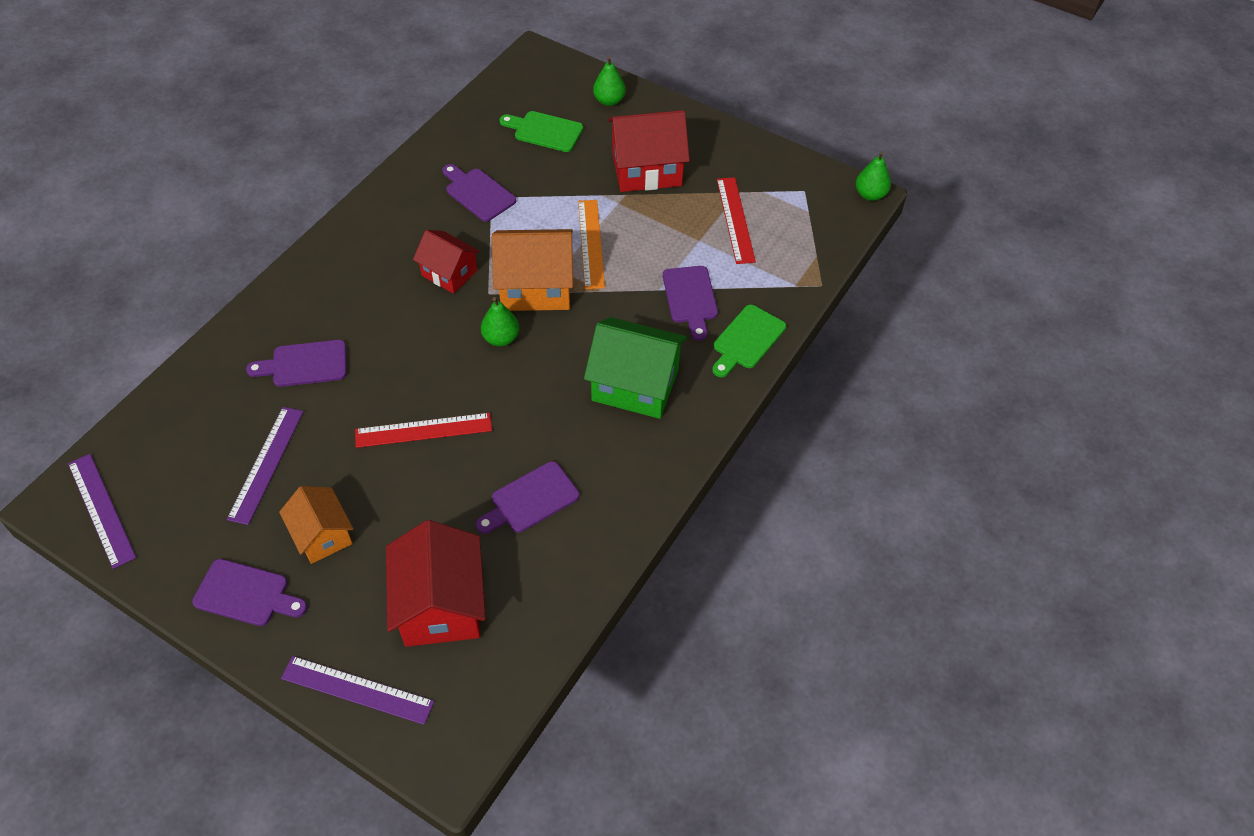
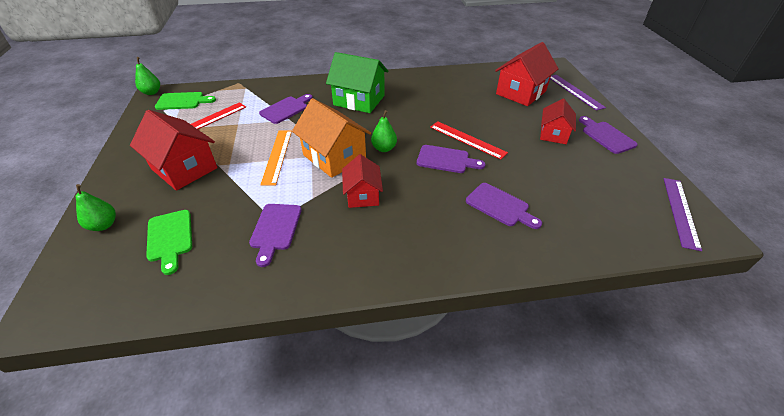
camera: 130 degrees left, 10 degrees down
(266, 464) = (562, 174): purple ruler -> none
(322, 535) = (553, 134): orange house -> red house
(530, 500) = (451, 96): purple cutting board -> purple cutting board (446, 160)
(591, 243) = (277, 156): orange ruler -> orange ruler turned 45 degrees counterclockwise
(635, 385) = (359, 100): green house -> green house turned 45 degrees counterclockwise
(746, 340) = (297, 86): green cutting board -> green cutting board (183, 101)

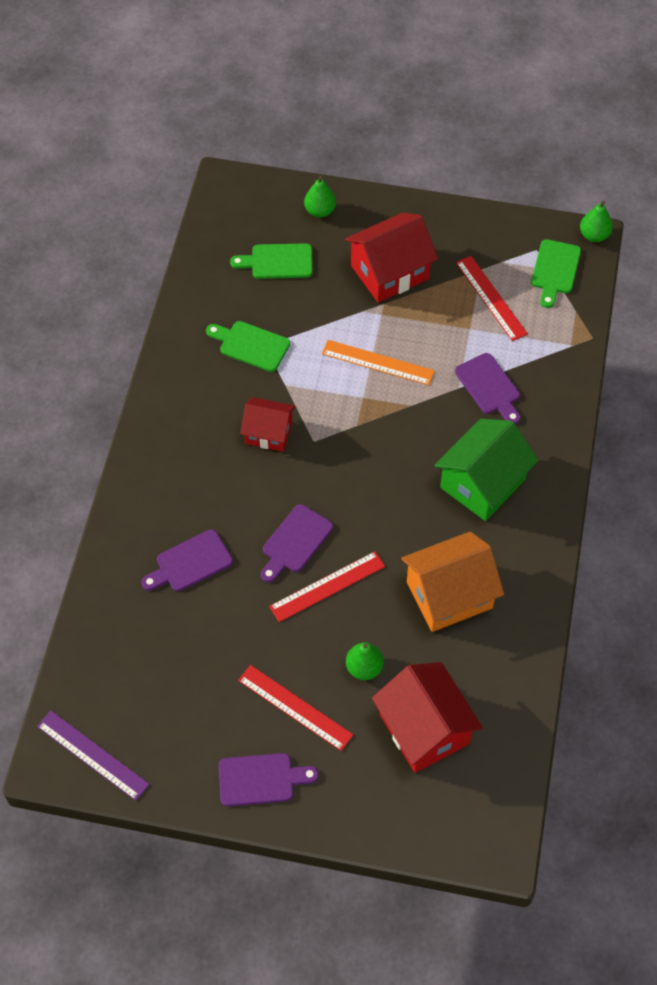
camera: 110 degrees right, 15 degrees up
(275, 229) = (251, 345): purple cutting board -> green cutting board
(334, 157) = (352, 421): orange house -> orange house (449, 595)
(384, 148) = (347, 480): green pear -> green pear (364, 668)
(553, 134) = (295, 707): red house -> red ruler
(574, 91) = (396, 821): purple ruler -> none

